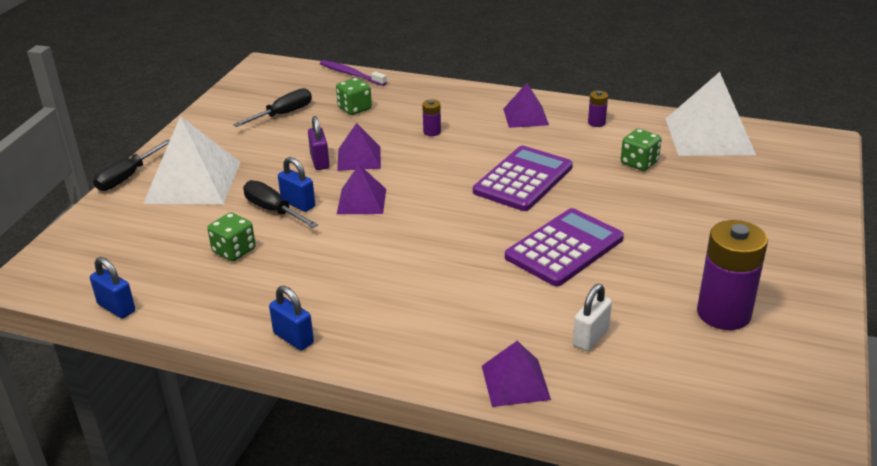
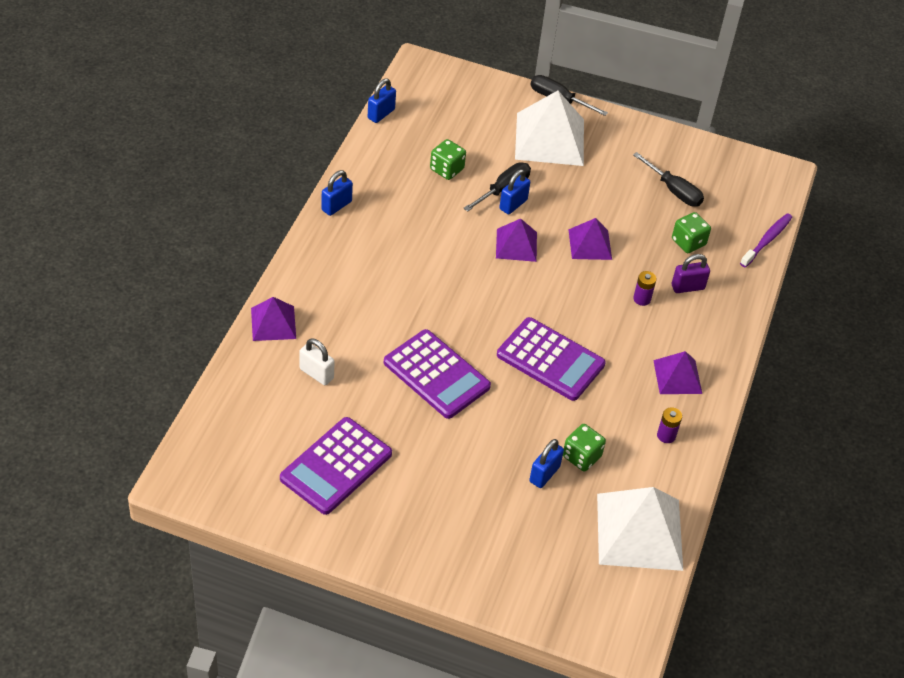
camera: 85 degrees right, 15 degrees up
(320, 161) = (583, 217): purple padlock -> purple padlock (687, 287)
(669, 182) = (544, 474): none -> blue padlock
(723, 313) = (336, 466): purple battery -> purple calculator

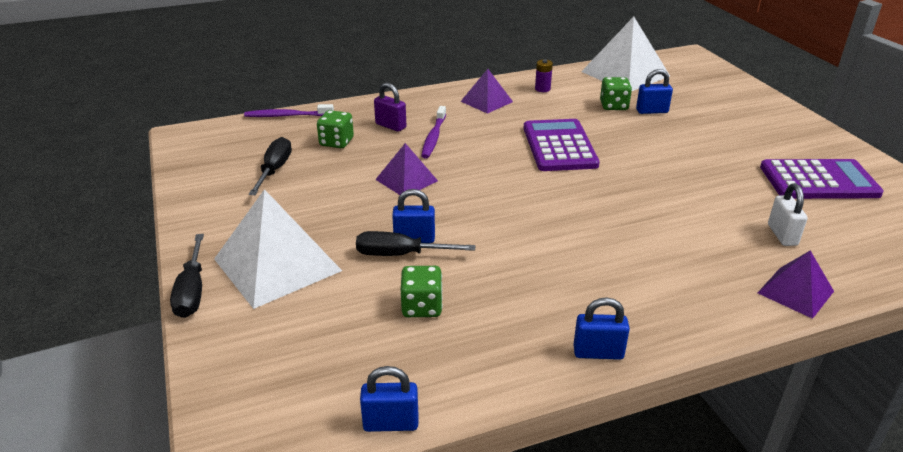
camera: 125 degrees left, 15 degrees down
(436, 375) = (665, 182): purple calculator -> none
(516, 245) = (465, 213): purple pyramid -> none
(642, 299) = (433, 137): purple battery -> purple toothbrush

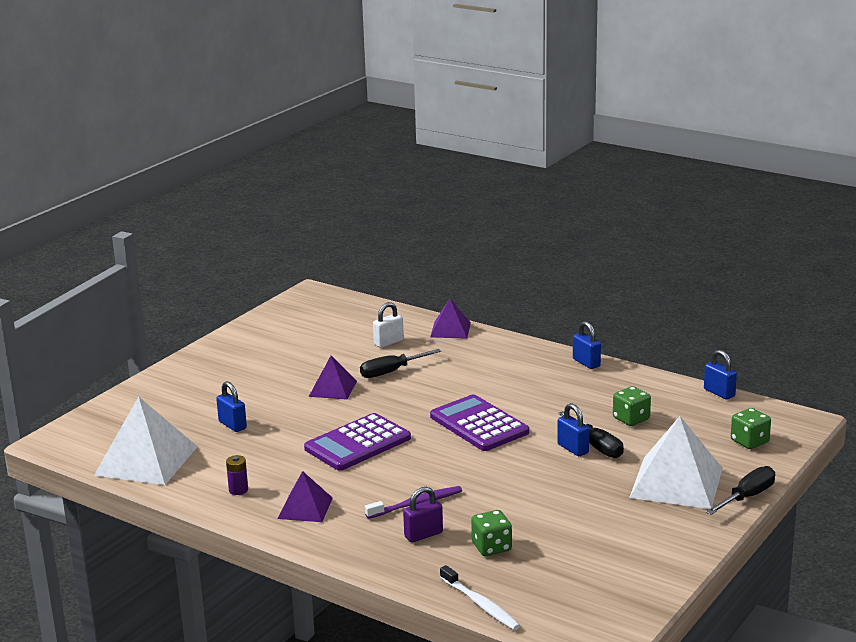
camera: 125 degrees left, 10 degrees down
(274, 170) = (579, 551): black screwdriver -> black screwdriver (391, 372)
(287, 116) = (480, 604): purple toothbrush -> white toothbrush
(390, 126) = (423, 535): purple padlock -> purple padlock turned 60 degrees clockwise
(406, 180) = (504, 485): purple pyramid -> purple pyramid (333, 388)
(613, 106) = (240, 444): green dice -> green dice (749, 441)
(818, 181) = (292, 344): purple calculator -> purple calculator (479, 424)

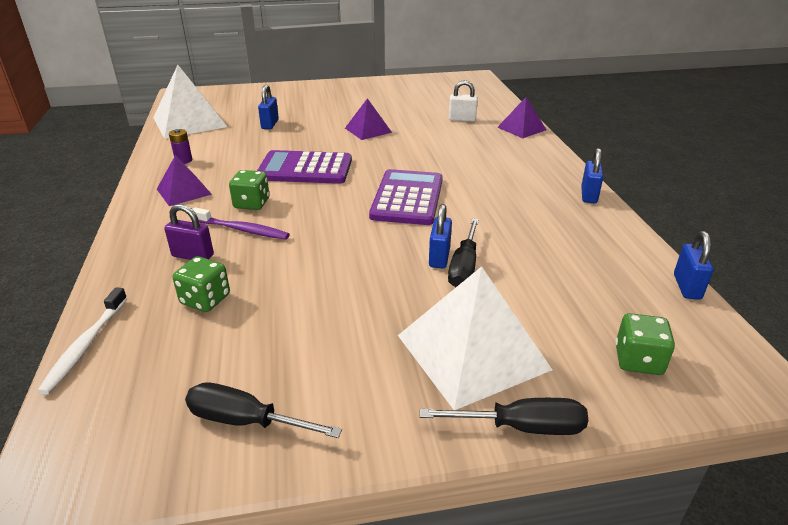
camera: 45 degrees right, 10 degrees up
(391, 372) = (425, 136): black screwdriver -> black screwdriver (246, 421)
(631, 419) = (543, 261): green dice -> green dice (252, 203)

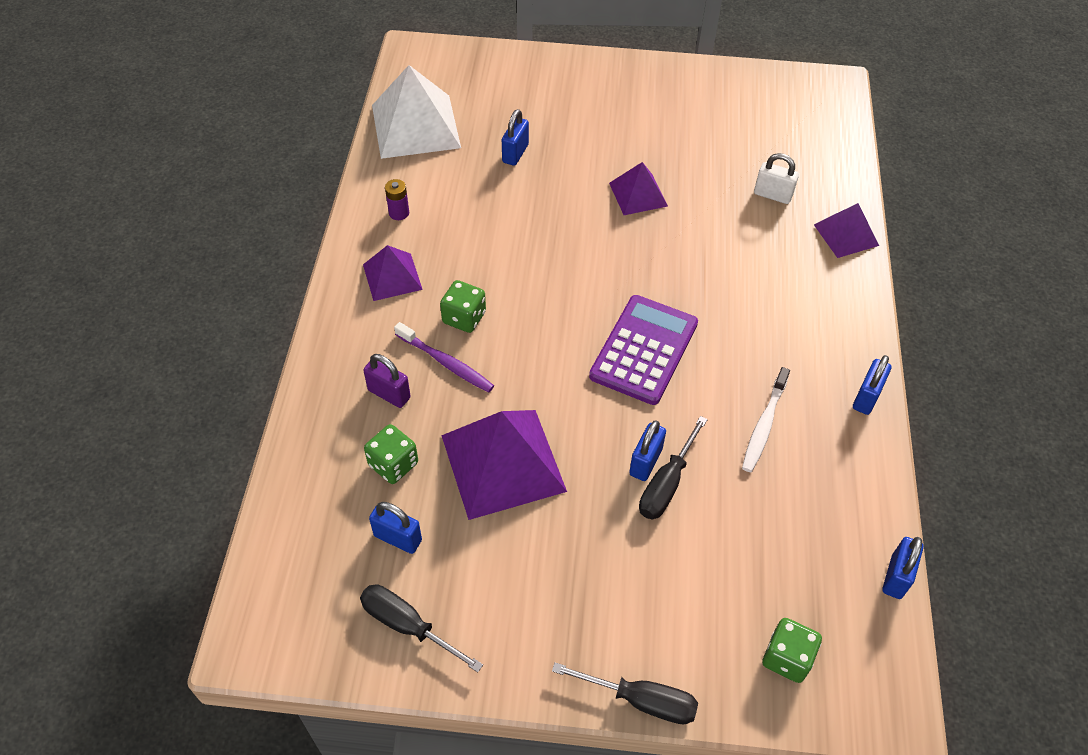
camera: 15 degrees right, 20 degrees up
(85, 345) = (280, 498): white toothbrush -> white toothbrush (764, 425)
(220, 351) = (398, 538): none -> blue padlock
(305, 169) = (538, 263): purple calculator -> none
(312, 280) = (503, 463): none -> purple pyramid
(472, 352) = (630, 603): white pyramid -> none

